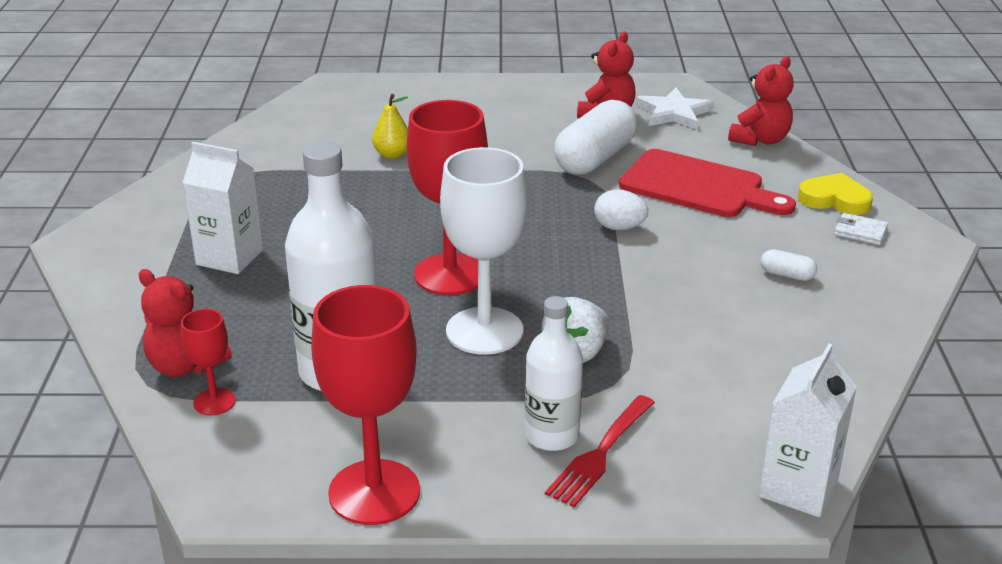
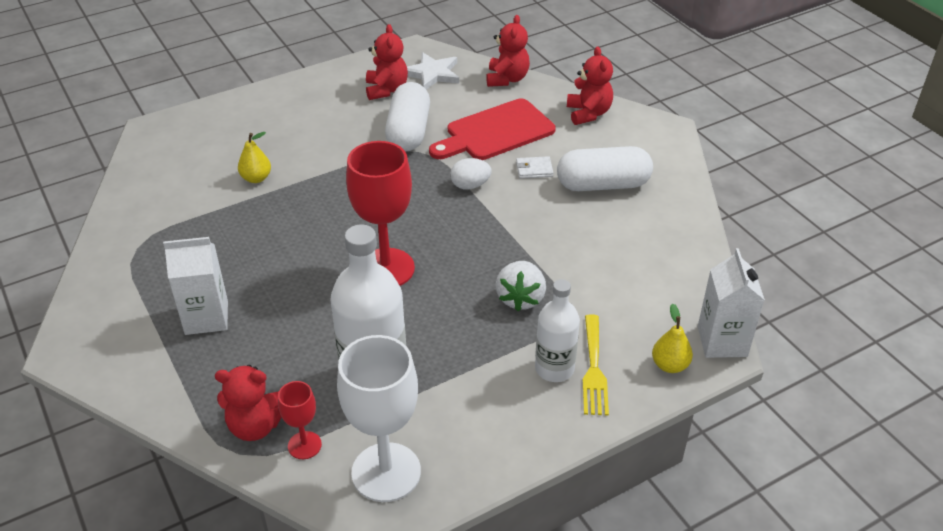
camera: 30 degrees left, 10 degrees up
(374, 492) = (477, 464): red goblet -> none
(484, 331) = (447, 306): white goblet -> white goblet (386, 472)
(600, 454) = (594, 369): red fork -> yellow fork
(698, 186) = (496, 132): red cutting board -> red cutting board turned 150 degrees clockwise
(702, 487) = (669, 365): none -> yellow pear
(787, 275) = (603, 185): white capsule -> white capsule, size x2.36
(835, 199) = (588, 113): yellow heart -> red teddy bear
(860, 232) = (621, 134): white wallet -> white wallet (534, 169)

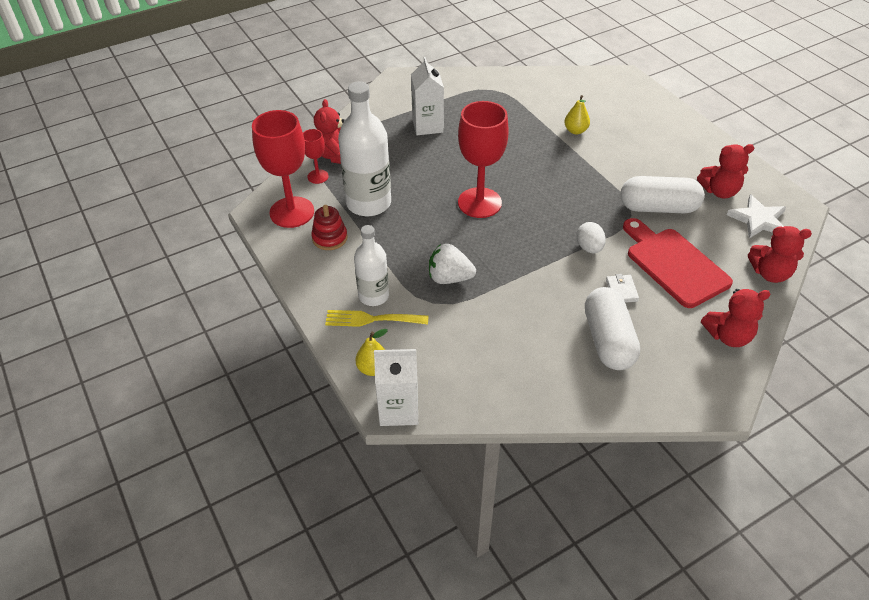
camera: 90 degrees right, 5 degrees up
(386, 472) = (292, 212): white goblet -> red goblet
(446, 421) = (329, 238): none -> red stacking toy

